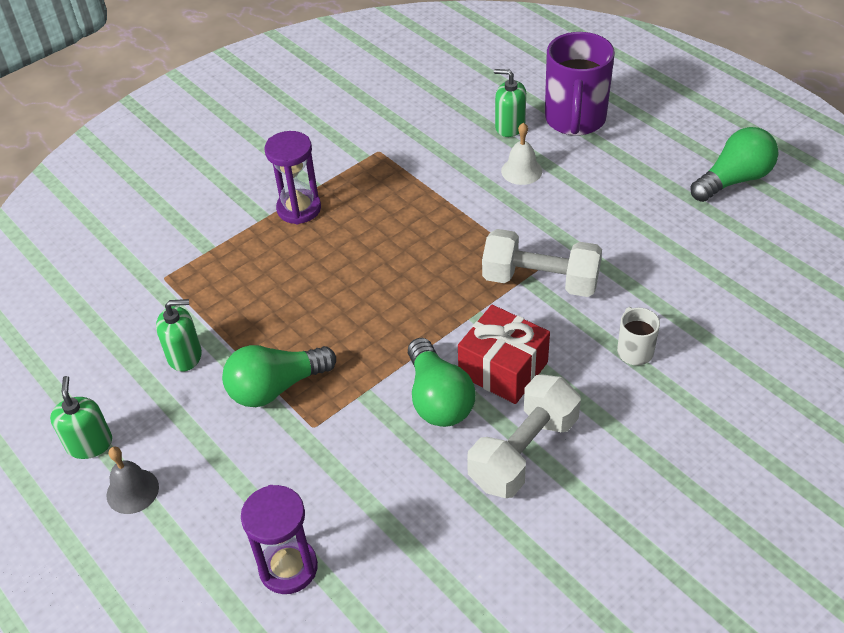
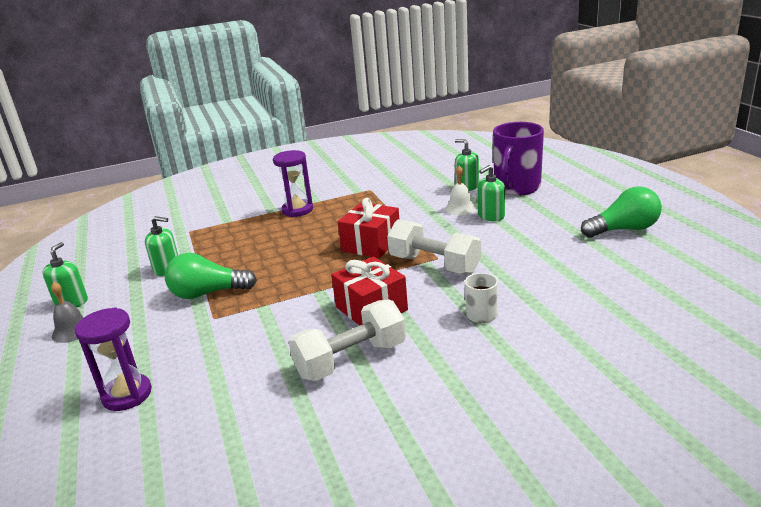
camera: 20 degrees right, 20 degrees down
(438, 398) = (311, 317): green light bulb -> none
(441, 258) = (371, 244): none -> red gift
(567, 180) = (491, 216): none -> green soap dispenser

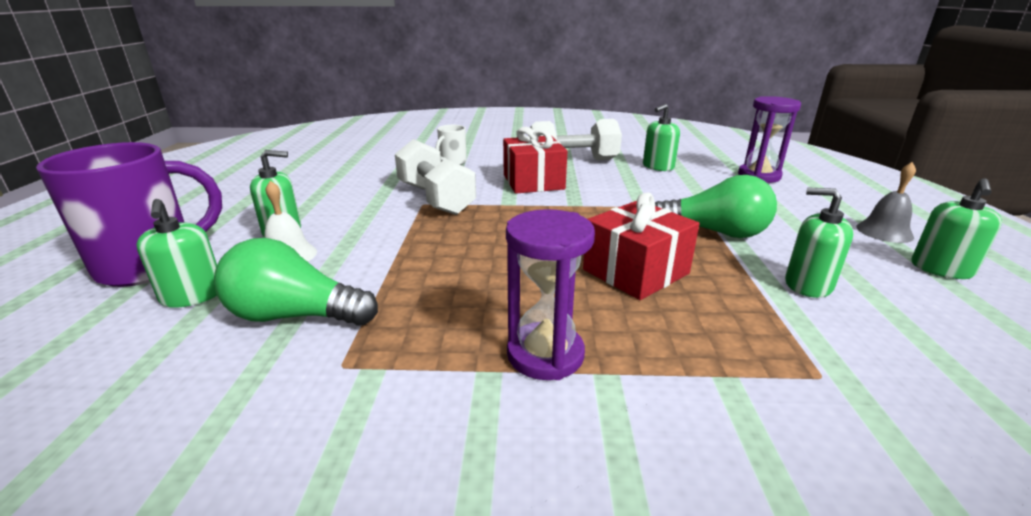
camera: 160 degrees left, 0 degrees up
(245, 380) = (658, 166): none -> green soap dispenser
(371, 244) = (474, 237): red gift -> red gift (635, 271)
(623, 229) = (220, 183): green light bulb -> green light bulb (295, 316)

